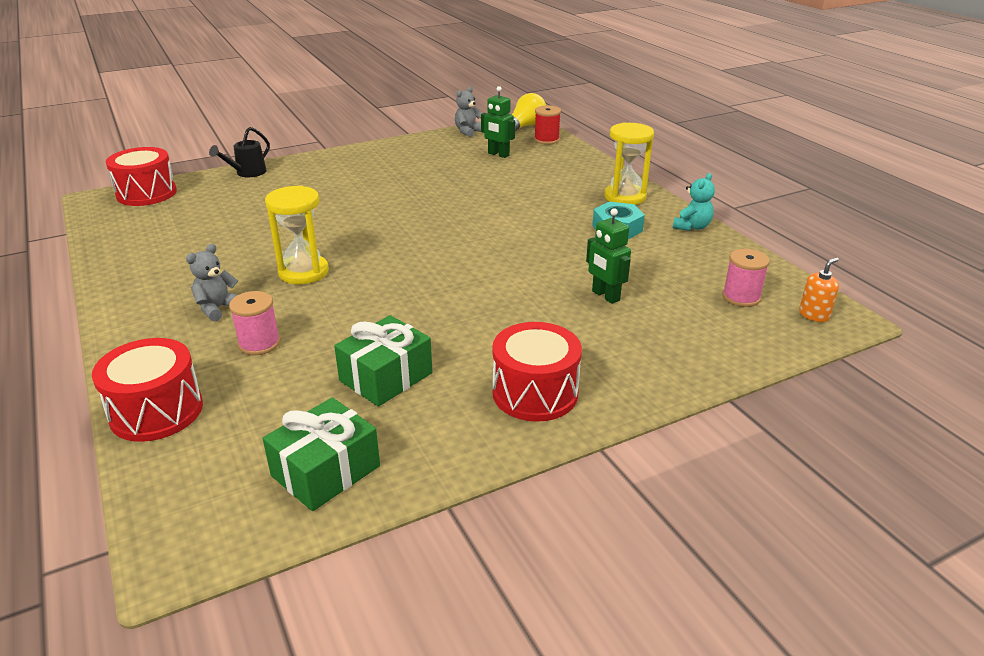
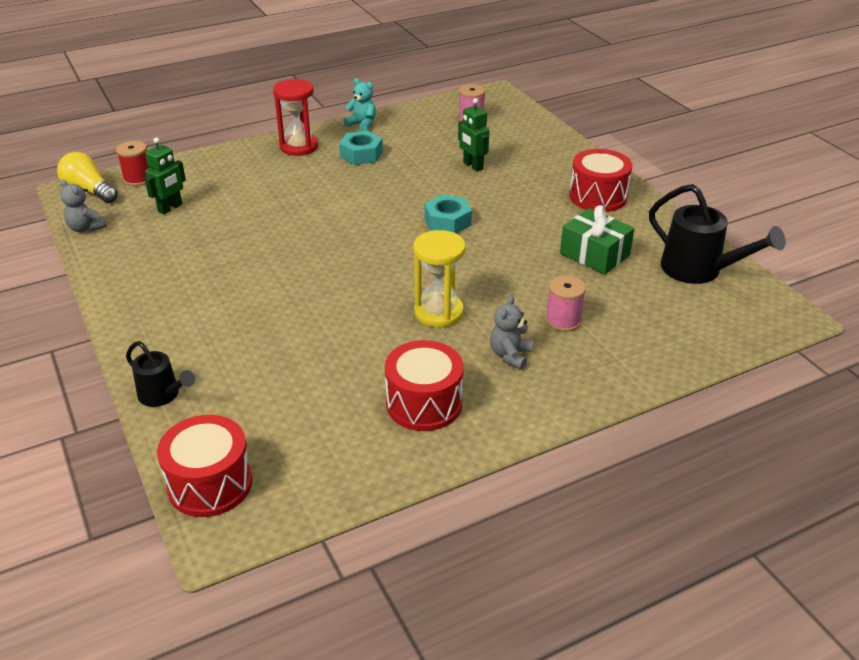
camera: 90 degrees left, 5 degrees up
(156, 411) = (665, 358): red drum -> red drum (424, 403)
(218, 308) = (510, 355): grey teddy bear -> grey teddy bear turned 75 degrees clockwise
(325, 471) = (699, 271): green gift -> black watering can
(471, 278) = (447, 221): none -> turquoise nut
(605, 296) = (472, 166): green robot -> green robot turned 90 degrees clockwise
(625, 197) = (299, 147): yellow hourglass -> red hourglass
(814, 315) = (491, 100): orange soap dispenser -> none

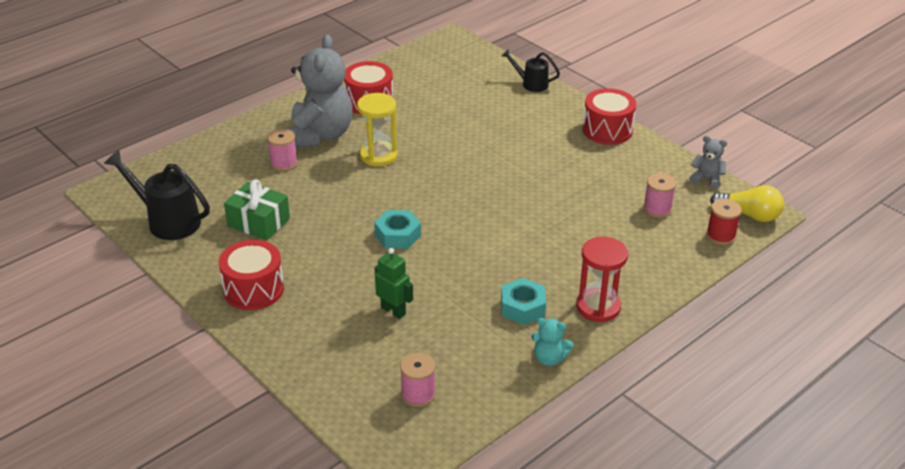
camera: 165 degrees right, 0 degrees up
(170, 208) = (657, 209): green robot -> pink spool
(210, 484) = (470, 53): red drum -> red drum (607, 130)
(510, 355) = (320, 135): grey teddy bear -> grey teddy bear, size x2.28

